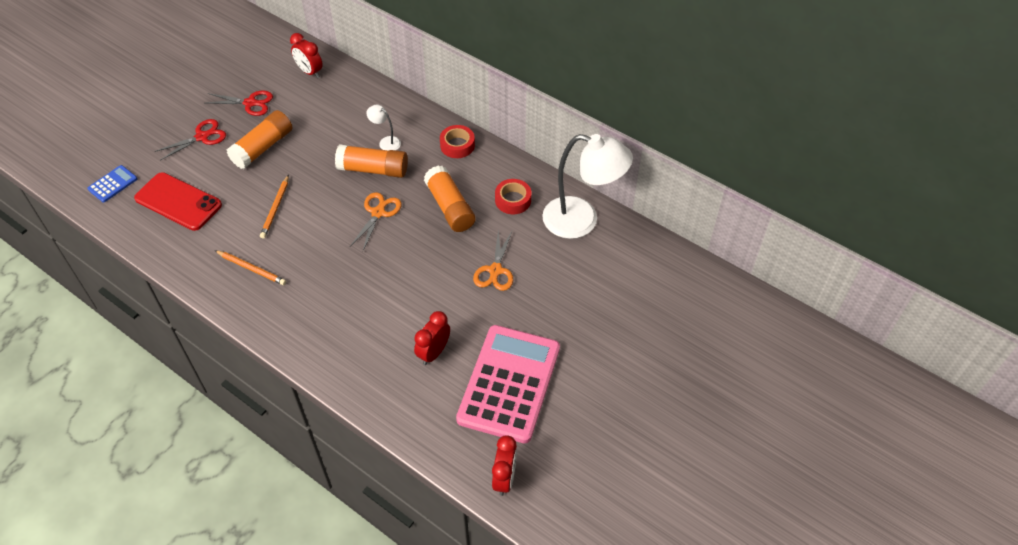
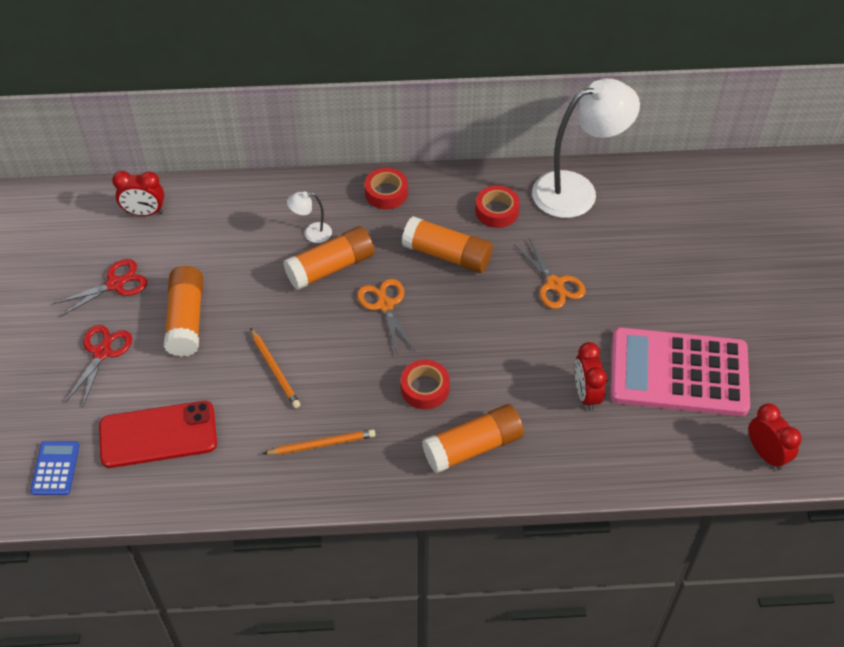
camera: 40 degrees left, 0 degrees up
(330, 333) = (473, 447): none -> orange glue stick
(343, 278) = (425, 388): none -> red tape
(509, 383) = (678, 373): pink calculator -> pink calculator turned 60 degrees counterclockwise

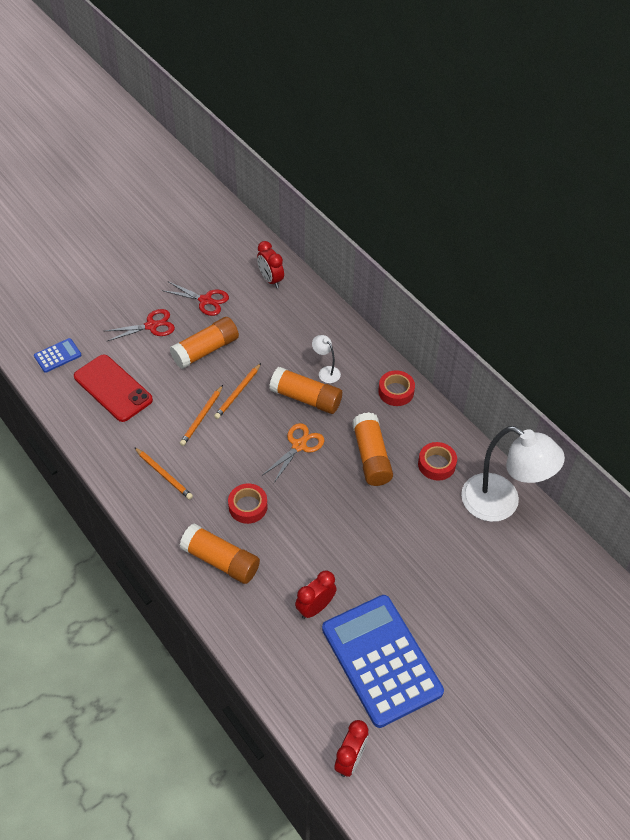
camera: 55 degrees right, 0 degrees up
(271, 321) = (238, 392): none -> orange pencil
(554, 284) = (399, 536): orange scissors -> none
(678, 373) = (381, 660): pink calculator -> blue calculator

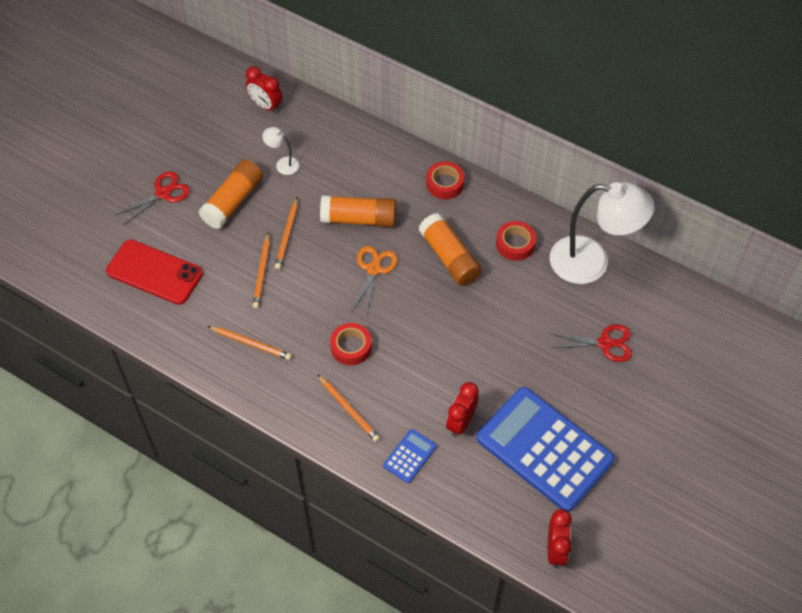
camera: 20 degrees left, 5 degrees up
(57, 355) = (77, 257): blue calculator -> blue calculator (409, 456)
(205, 300) = (207, 148): red scissors -> red scissors (605, 343)
(220, 560) = (349, 409): orange glue stick -> orange pencil
(326, 371) = (366, 185): white lamp -> white lamp (283, 164)

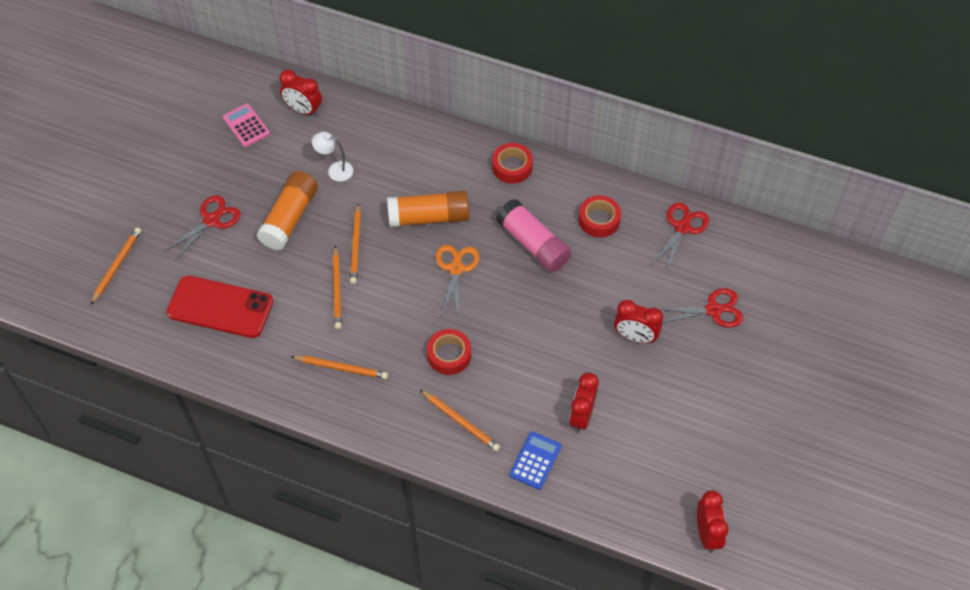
camera: 10 degrees left, 0 degrees up
(71, 222) = (116, 266): none -> orange pencil
(211, 113) = (246, 126): none -> pink calculator
(449, 257) = (533, 244): orange glue stick -> pink glue stick
(526, 357) = (635, 337): none -> red clock
(544, 449) = (673, 431): blue calculator -> none
(591, 262) = (682, 228): white lamp -> red scissors

